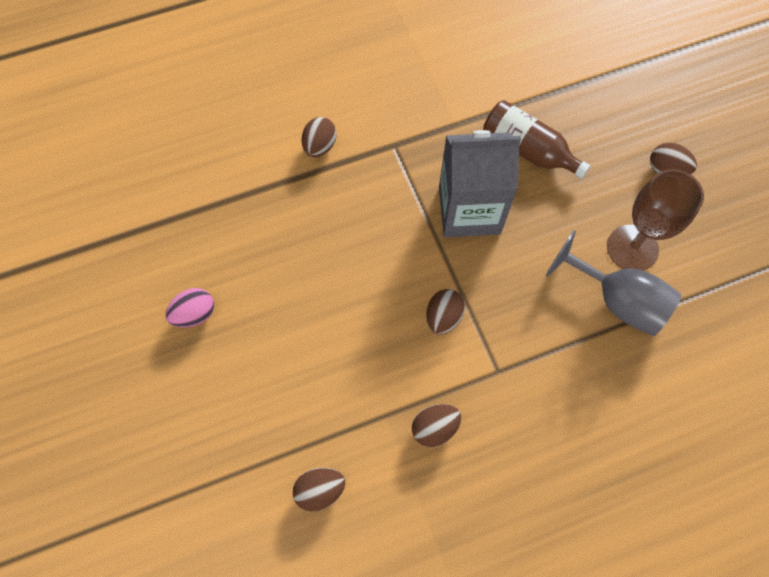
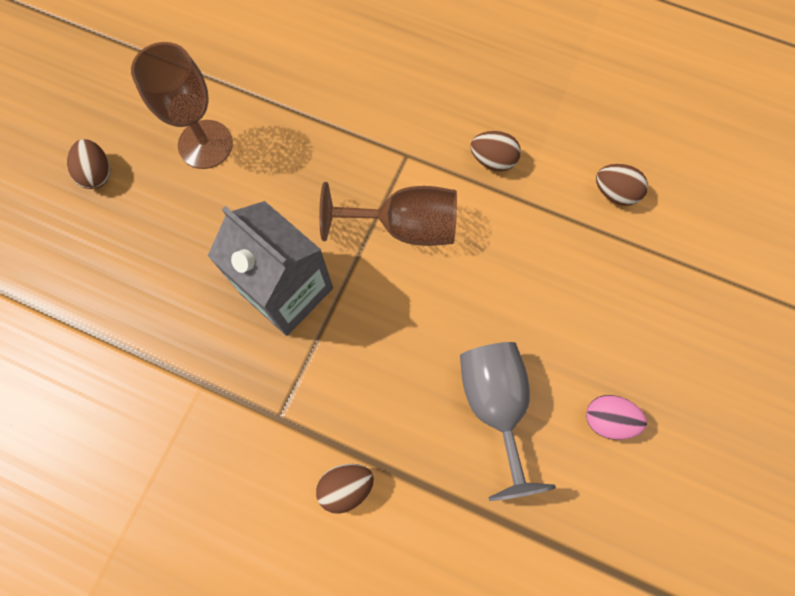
camera: 135 degrees left, 5 degrees up
(443, 317) = (404, 226): brown egg -> brown goblet
(527, 150) = (175, 296): brown bottle -> none
(617, 300) = (265, 122): grey goblet -> grey goblet (495, 405)

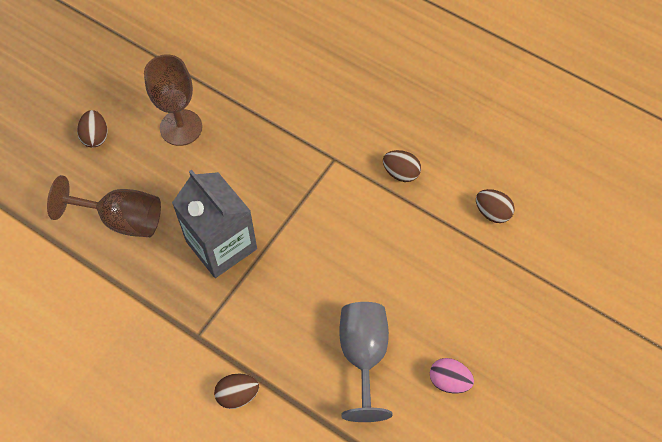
camera: 10 degrees right, 10 degrees down
(404, 226) = (321, 212): brown goblet -> brown goblet (121, 219)

